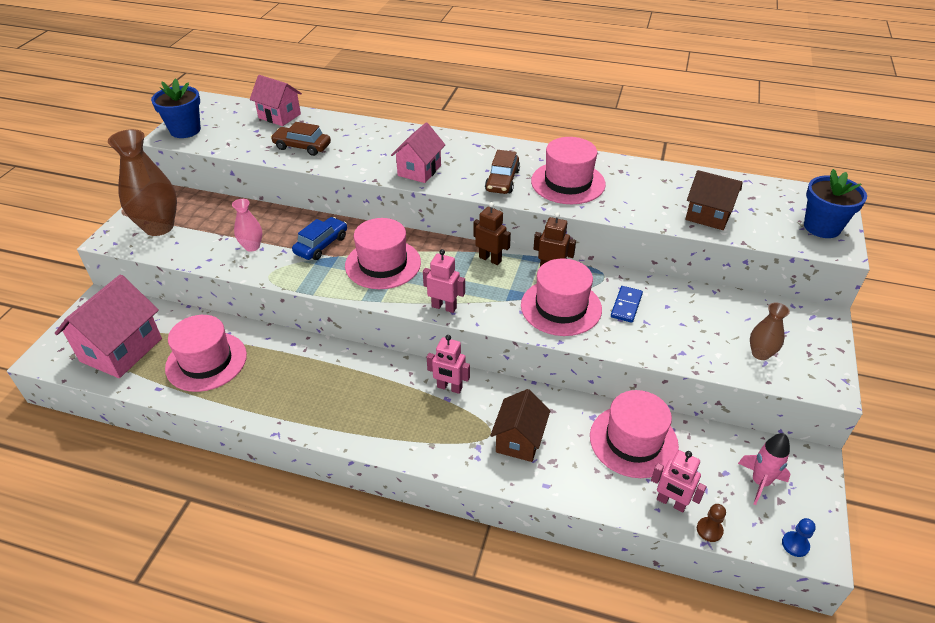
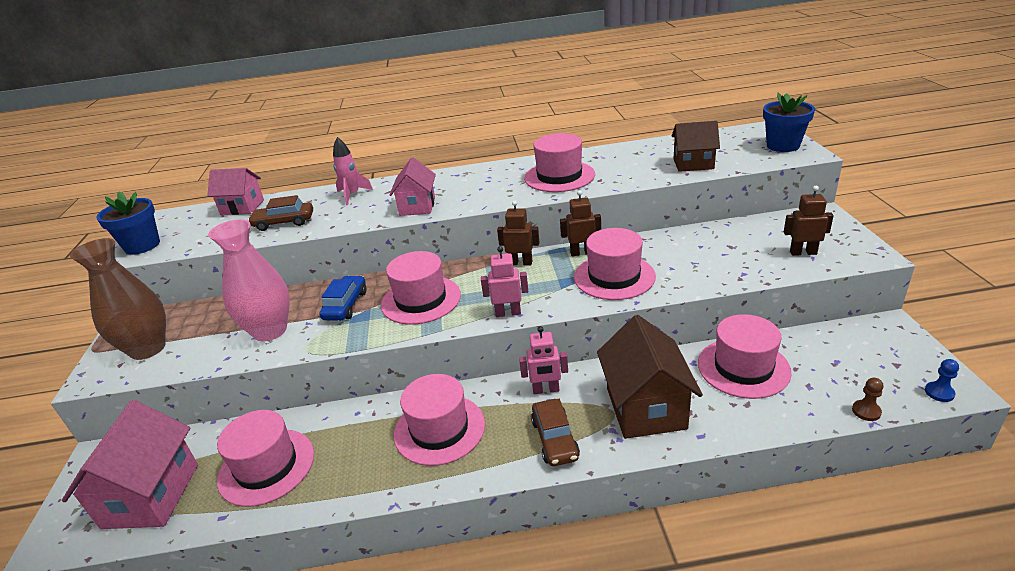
camera: 20 degrees left, 10 degrees down
(252, 246) = (270, 331): pink vase -> pink vase, size x1.98
(345, 386) = (439, 429): none -> pink hat
(502, 180) = (501, 191): brown car -> brown car (555, 439)
(519, 440) = (645, 408): brown house -> brown house, size x1.58
(626, 306) = (668, 257): blue domino -> none
(671, 503) = (817, 403): pink robot -> none
(760, 353) = (803, 252): brown vase -> brown robot
(760, 482) = (869, 357): pink rocket -> pink rocket (352, 195)

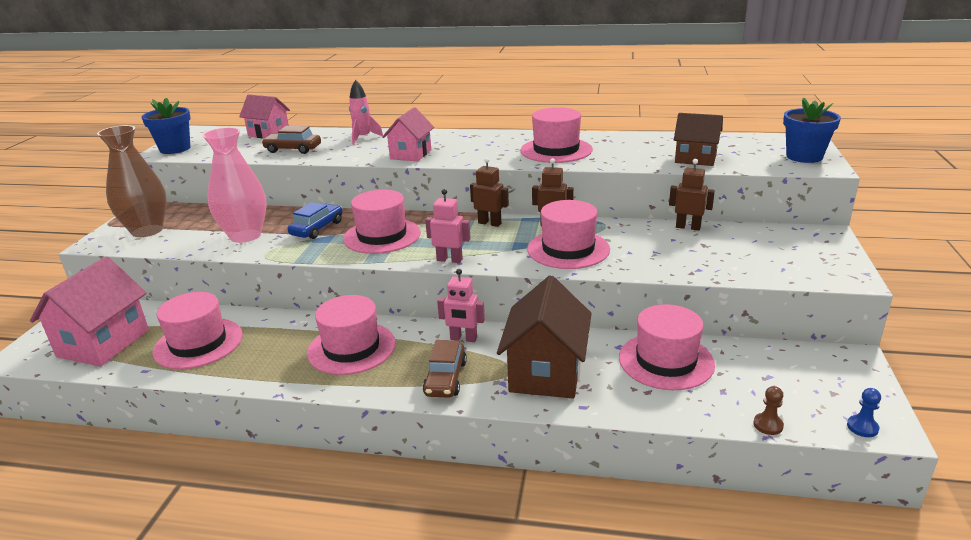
camera: 15 degrees right, 5 degrees down
(803, 252) = (776, 263): brown robot -> brown robot (688, 227)

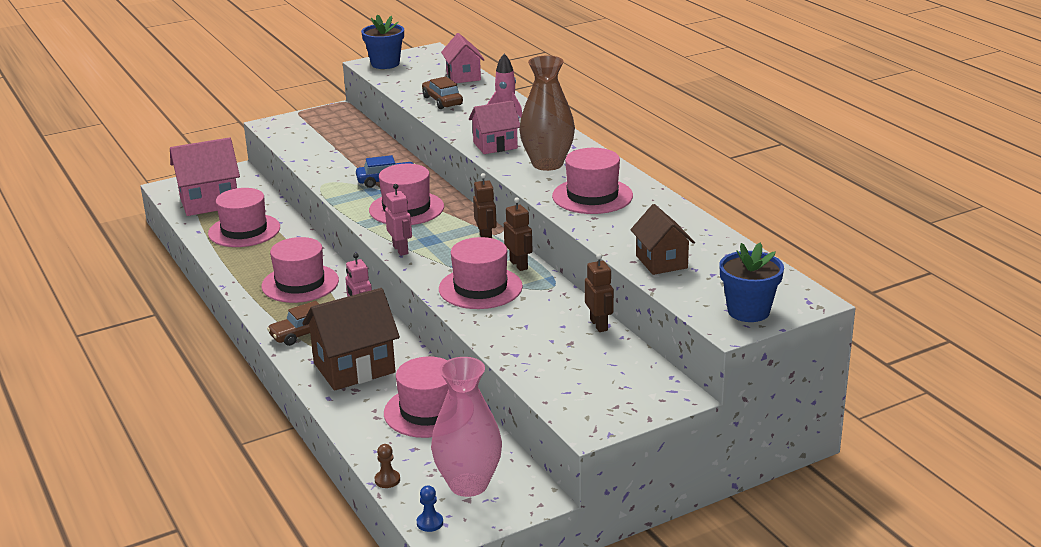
camera: 50 degrees right, 0 degrees up
(147, 230) = (306, 129): brown vase -> brown vase (547, 164)
(245, 236) = (342, 163): pink vase -> pink vase (468, 484)

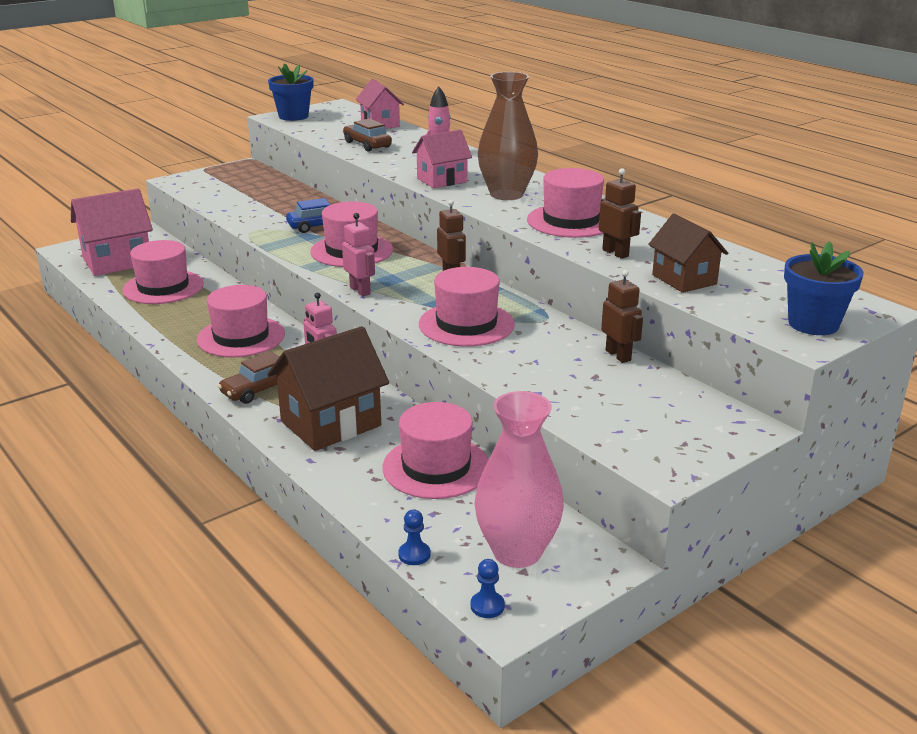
camera: 10 degrees left, 0 degrees up
(387, 480) = (414, 554): brown pawn -> blue pawn
(519, 265) = (499, 299): brown robot -> brown robot (615, 253)

